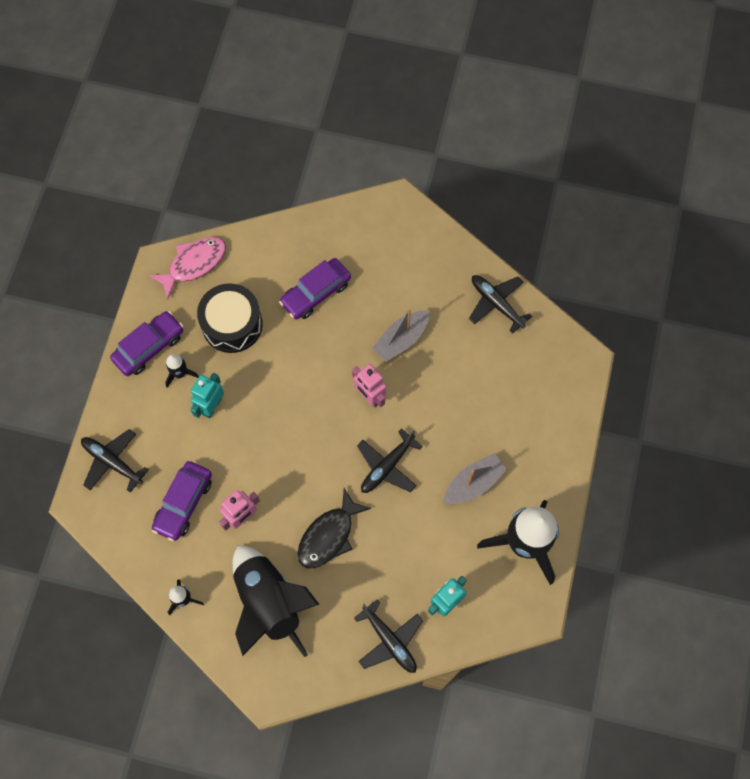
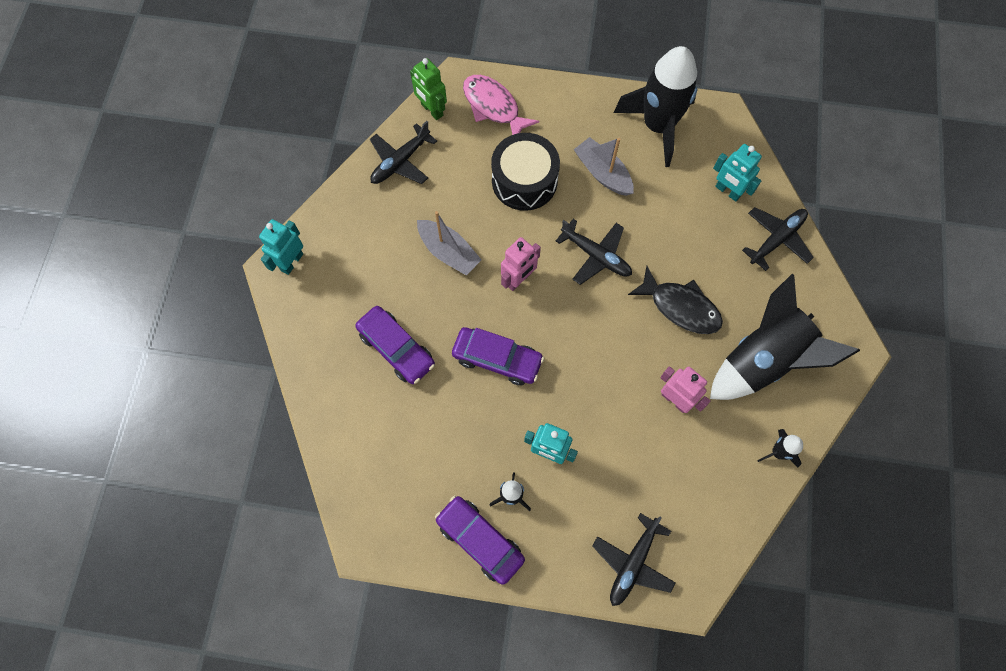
camera: 95 degrees left, 0 degrees up
(183, 503) = (670, 468): purple car -> purple car (497, 359)
(194, 264) = (363, 500): pink fish -> pink fish (493, 107)
(232, 324) = (442, 441): black drum -> black drum (524, 181)
(403, 214) = (291, 262): none -> turquoise robot
(551, 333) = (432, 110): none -> green robot

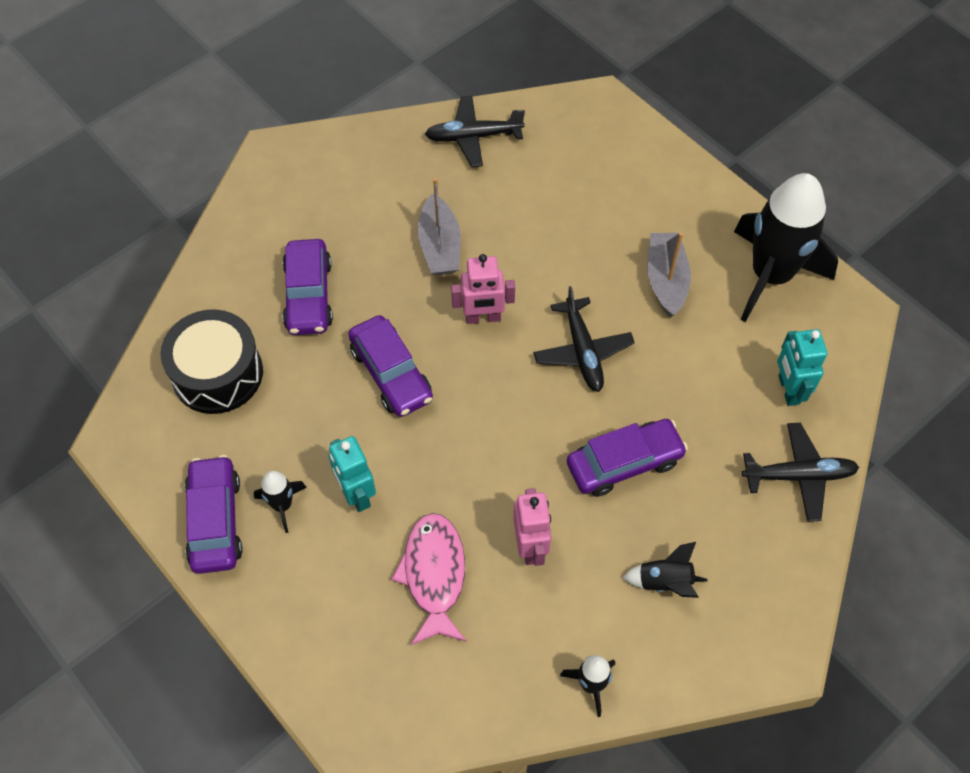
camera: 40 degrees right, 10 degrees down
(291, 262) = (291, 156): turquoise robot -> none
(432, 110) = (548, 111): green robot -> none
(493, 107) = (612, 147): pink fish -> pink fish (434, 575)
(524, 181) = (577, 233): black drum -> black drum (217, 373)
(632, 563) = (335, 663): black plane -> none
(680, 307) = (624, 463): black fish -> purple car
(763, 360) = (664, 582): black rocket -> black rocket, size x0.43

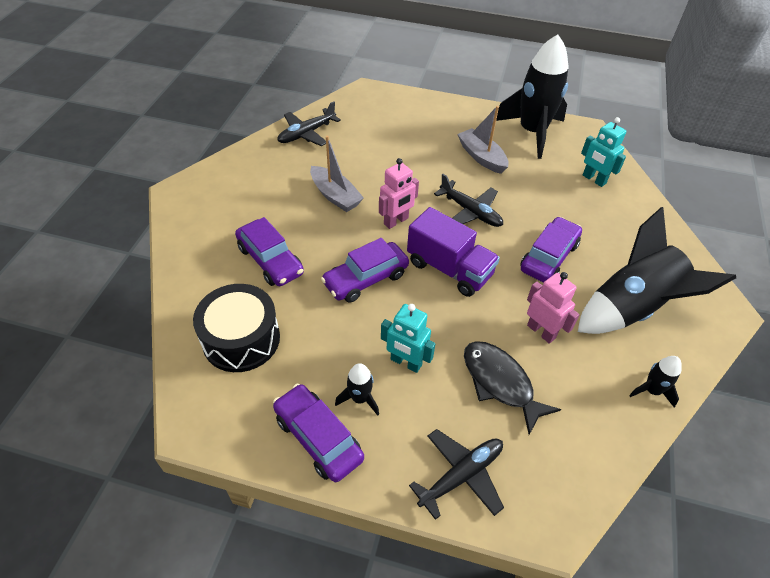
camera: 35 degrees left, 10 degrees down
(391, 374) = (366, 279): purple car -> purple car turned 120 degrees clockwise
(434, 575) = (500, 383): pink fish -> black fish
(493, 413) = (449, 269): none -> purple truck
(664, 582) = (632, 308): black rocket -> black rocket, size x2.33
(799, 476) = (641, 217): black plane -> black plane (461, 475)

